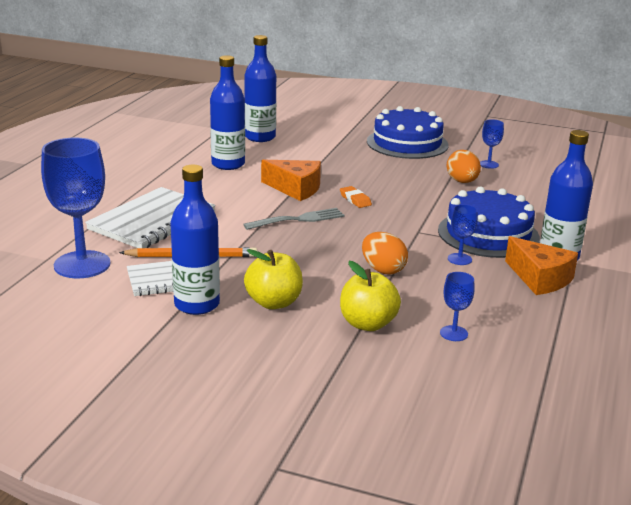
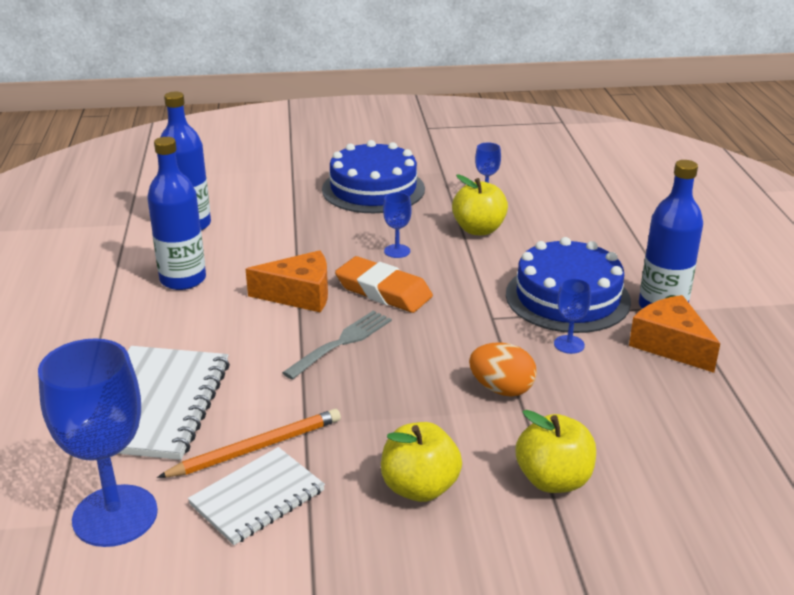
camera: 25 degrees left, 5 degrees up
(197, 304) = (327, 528): blue bottle -> none
(355, 200) = (383, 291): orange eraser -> orange eraser, size x1.94
(453, 333) = (654, 458): blue goblet -> blue goblet (397, 251)
(462, 182) = (478, 229): orange egg -> yellow apple
(540, 278) = (670, 345): orange cheese -> orange cheese turned 150 degrees counterclockwise

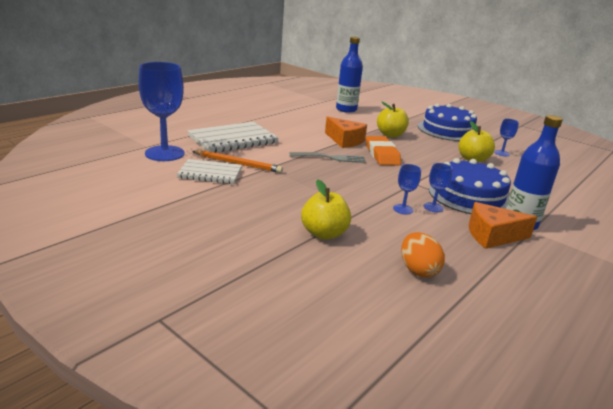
camera: 45 degrees right, 5 degrees down
(183, 279) = (311, 119): blue bottle -> none
(397, 251) = (415, 148): blue goblet -> blue goblet (403, 209)
(420, 488) = (267, 203): yellow apple -> yellow apple (390, 135)
(501, 389) = (366, 201): orange egg -> orange egg (418, 270)
(670, 345) = (492, 236): orange cheese -> orange cheese turned 105 degrees counterclockwise

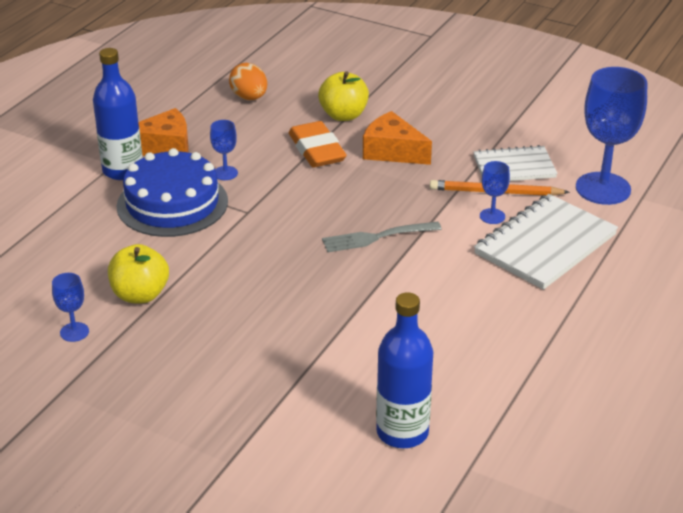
camera: 170 degrees right, 10 degrees up
(345, 140) = (369, 293): orange cheese -> orange cheese (392, 151)
(382, 154) = (298, 267): orange eraser -> orange eraser (317, 150)
(390, 135) = (288, 338): yellow apple -> none
(403, 209) = (263, 162): blue goblet -> blue goblet (492, 216)
(447, 130) = (163, 398): blue cake -> none

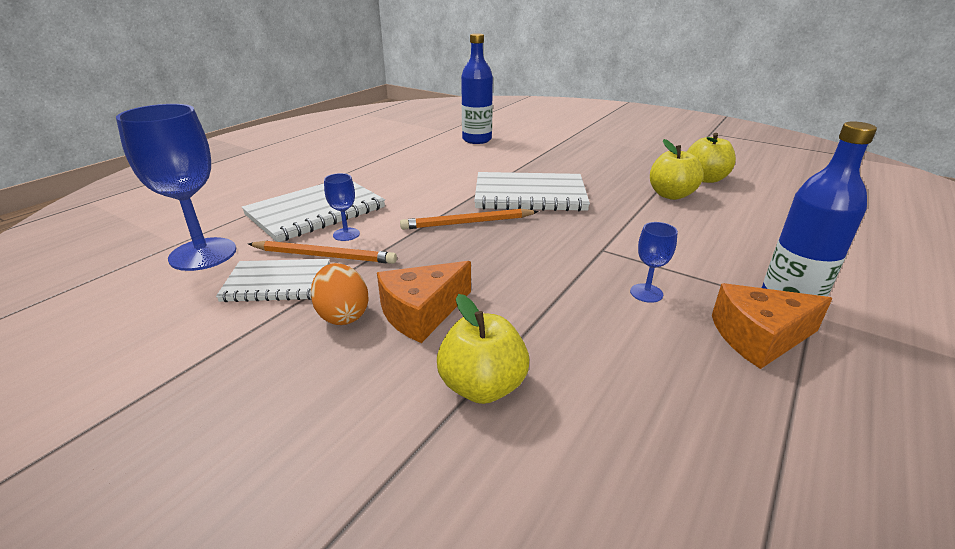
camera: 175 degrees left, 5 degrees down
(74, 332) = (705, 179): blue goblet -> yellow apple
(172, 203) = (692, 261): blue cake -> none
(249, 97) = (669, 448): orange egg -> orange egg (343, 315)
(312, 285) = (529, 195): none -> white notebook
(317, 150) = (528, 320): orange eraser -> none
(377, 237) = (468, 223): grey fork -> orange pencil
(392, 151) = (422, 312): orange cheese -> orange cheese turned 105 degrees clockwise

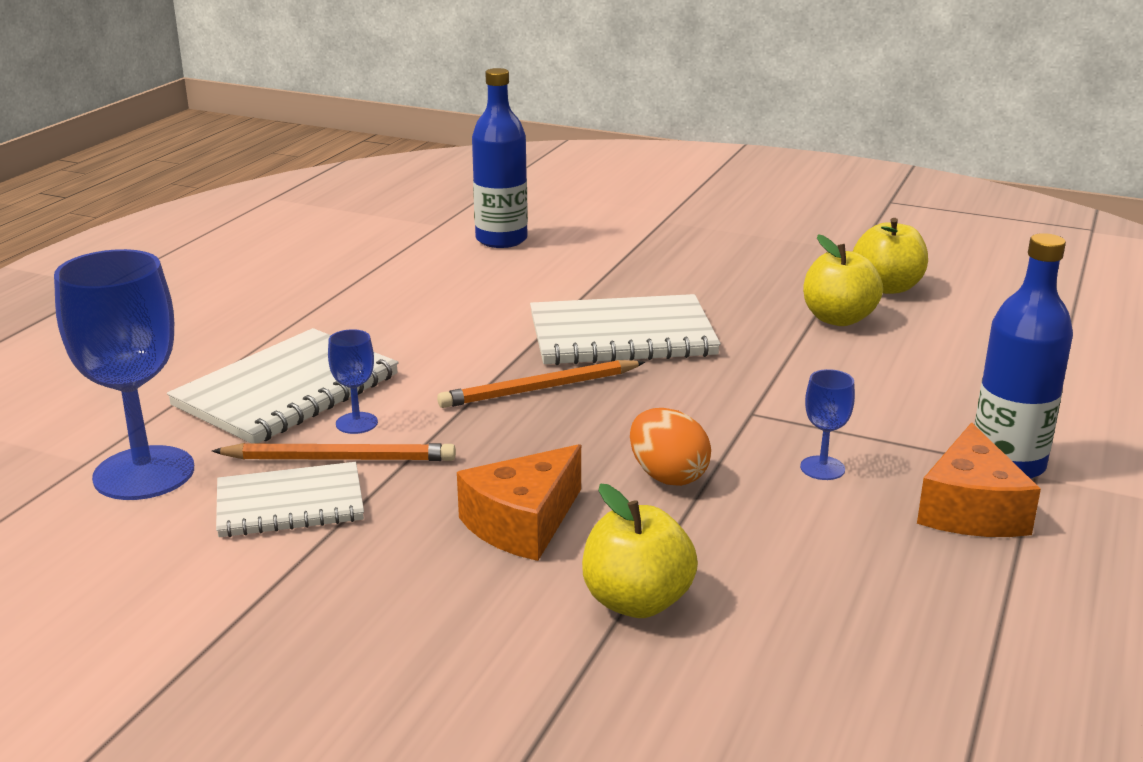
camera: 10 degrees left, 5 degrees down
(343, 315) = (412, 537): orange egg -> orange egg (667, 476)
(759, 337) = (970, 509): orange cheese -> orange cheese turned 60 degrees counterclockwise

